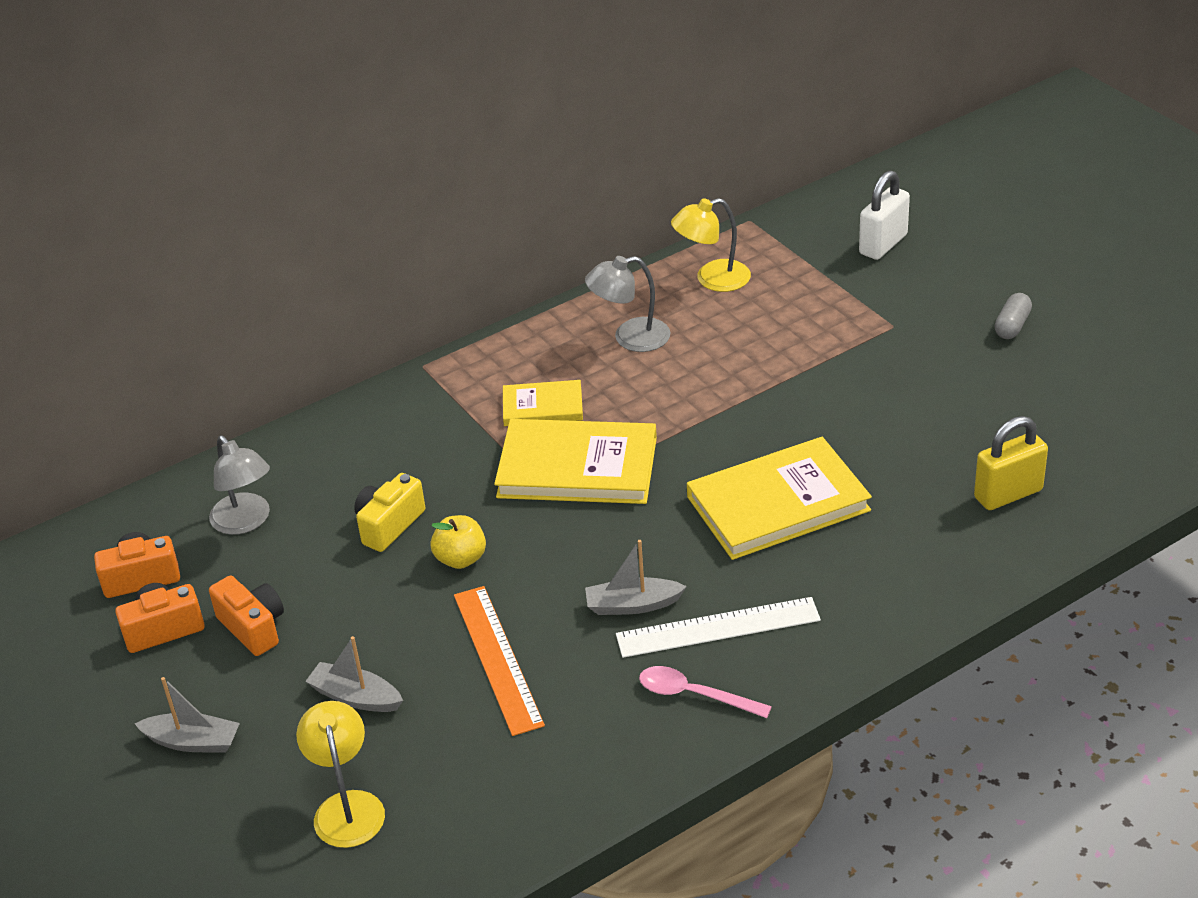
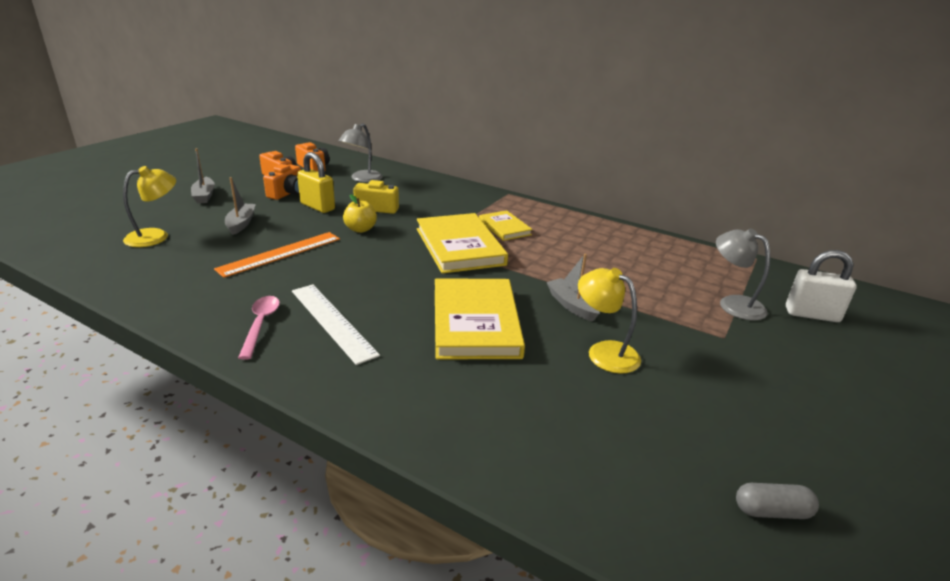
camera: 60 degrees right, 10 degrees down
(630, 338) = (592, 241): grey lamp -> grey lamp (733, 304)
(632, 605) = (343, 286): grey boat -> grey boat (571, 305)
(712, 279) = (680, 256): yellow lamp -> yellow lamp (604, 352)
(778, 504) = (475, 322): yellow book -> yellow book turned 45 degrees clockwise
(1008, 494) = (575, 444): yellow padlock -> yellow padlock (317, 207)
(1012, 326) = (806, 403): grey capsule -> grey capsule (771, 511)

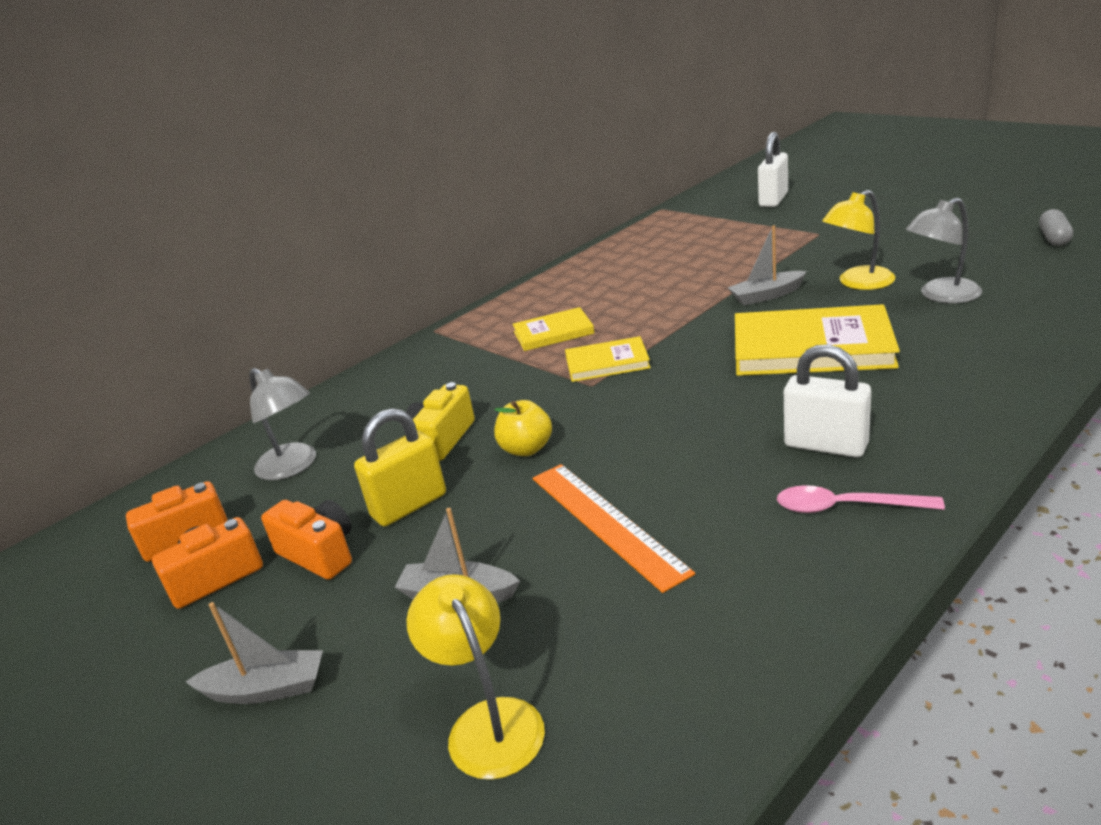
camera: 70 degrees left, 0 degrees up
(333, 321) = (825, 445): white ruler -> white padlock
(459, 246) = (607, 363): yellow book -> yellow book, size x0.55
(733, 304) = (756, 225): grey lamp -> grey lamp (941, 296)

